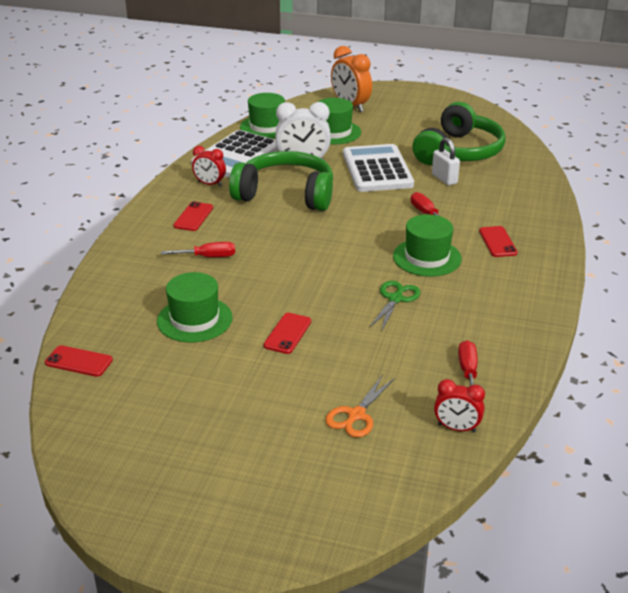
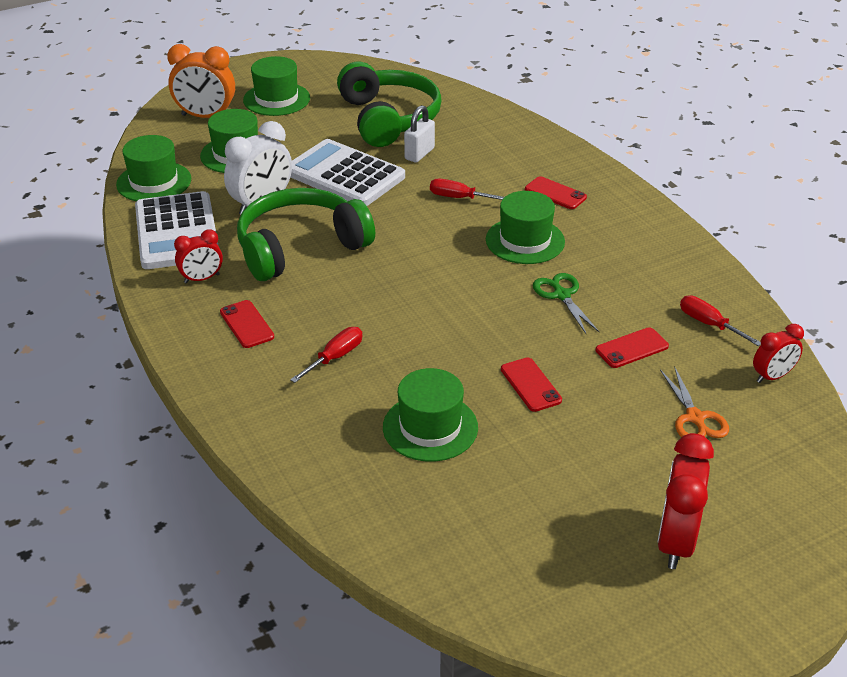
camera: 45 degrees left, 5 degrees up
(79, 361) = (395, 545): red phone -> red phone (631, 348)
(219, 468) = (675, 541): none -> red clock
(407, 113) = (276, 99): none -> green hat
(444, 179) = (419, 154): white padlock -> white padlock turned 75 degrees counterclockwise

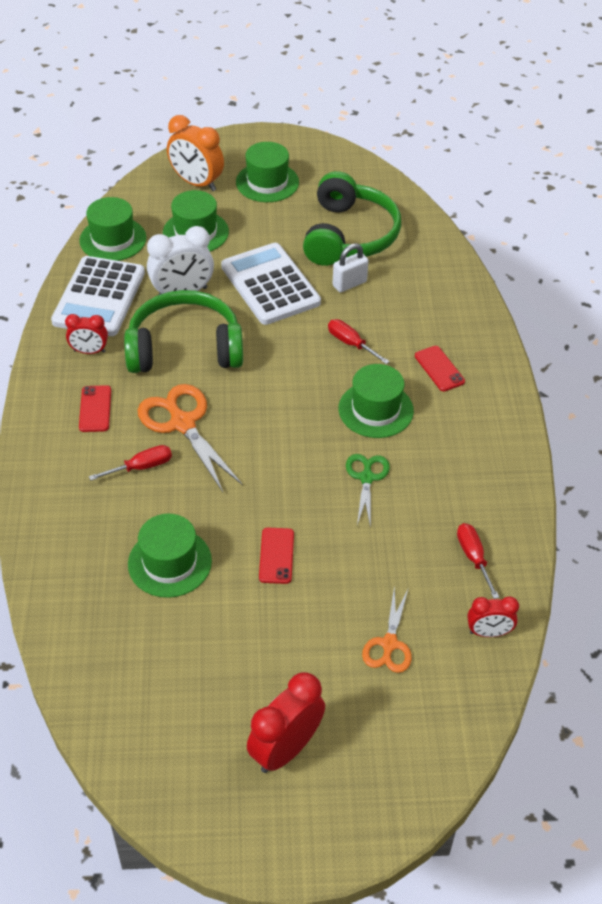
camera: 25 degrees right, 10 degrees up
(347, 308) = (182, 423): none -> orange scissors
(631, 348) = (387, 554): red phone -> none

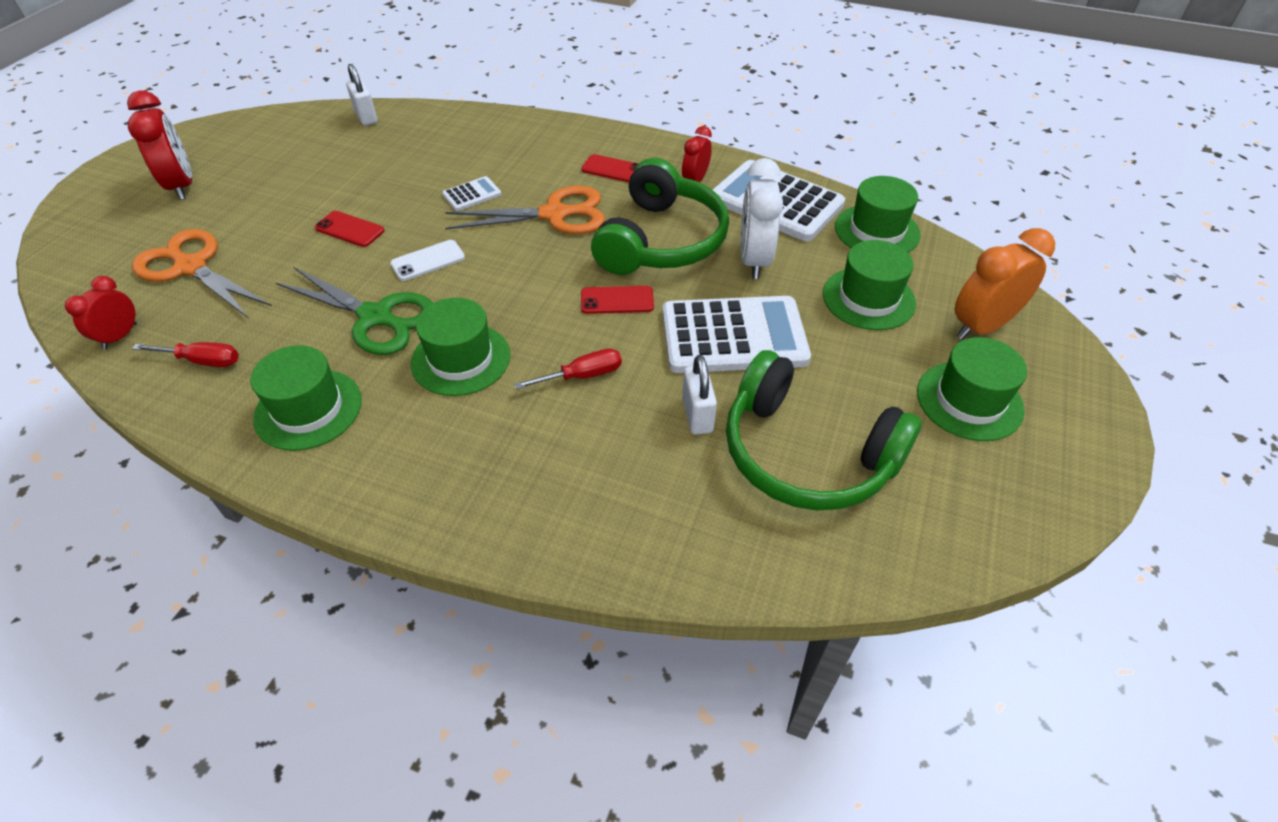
camera: 115 degrees right, 0 degrees up
(80, 657) = (366, 117): none -> white padlock
(141, 467) = (521, 180): red screwdriver -> none
(169, 562) = (404, 172): green hat -> green hat (308, 409)
(181, 492) = (472, 194): none -> white calculator
(286, 479) = (428, 261): none -> white phone
(366, 477) = (376, 317): green scissors -> green scissors, size x1.66
(389, 644) = (191, 267): orange scissors -> orange scissors, size x1.66
(439, 369) = (478, 448): red phone -> red phone (617, 300)

